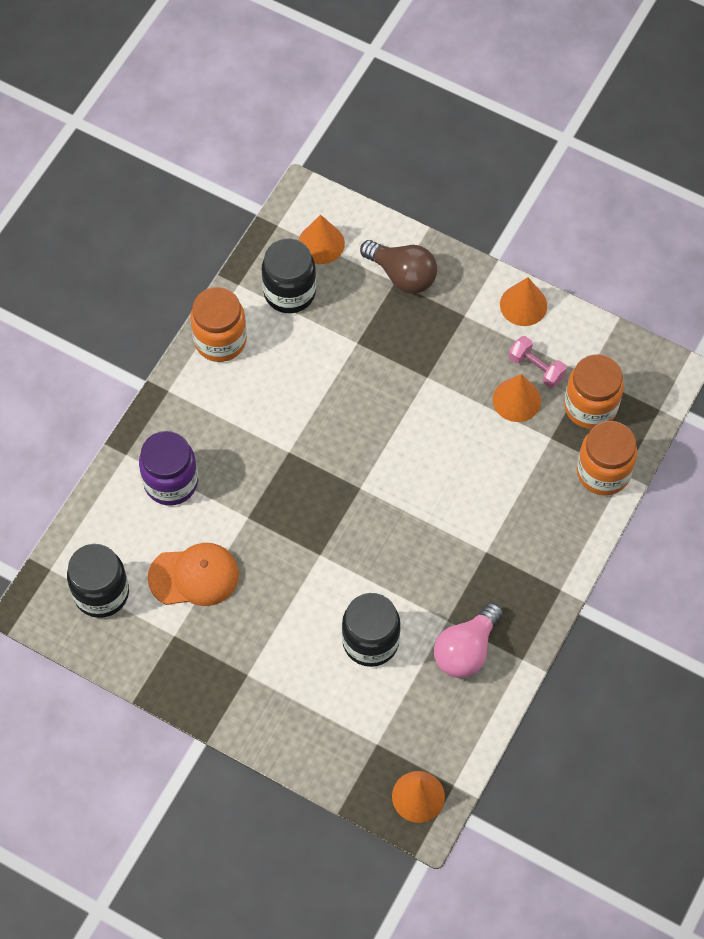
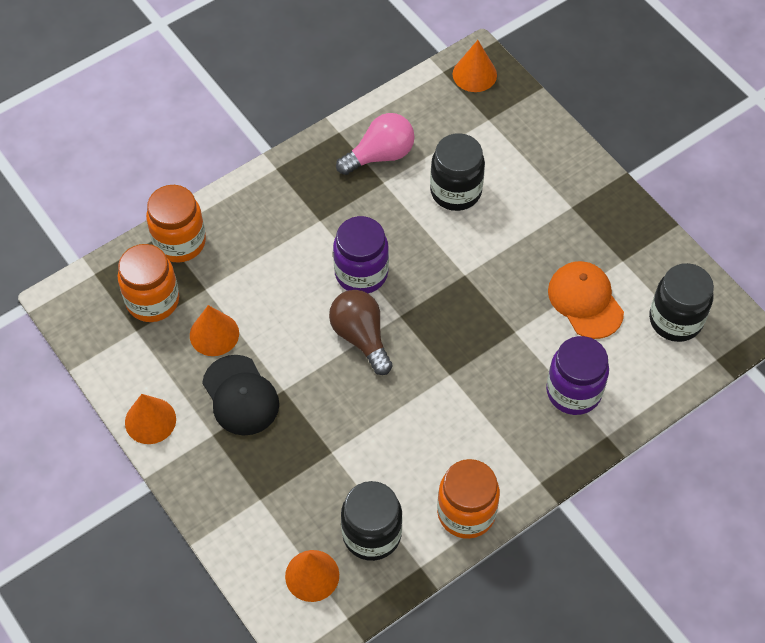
camera: 155 degrees left, 5 degrees down
(194, 576) = (585, 301): orange cap -> orange cap turned 45 degrees clockwise
(402, 275) = (248, 503): brown light bulb -> brown light bulb (361, 337)
(417, 514) = (361, 273): none -> purple jar
(461, 356) = (240, 396): none -> black cap
(536, 368) = (177, 355): pink dumbbell -> none

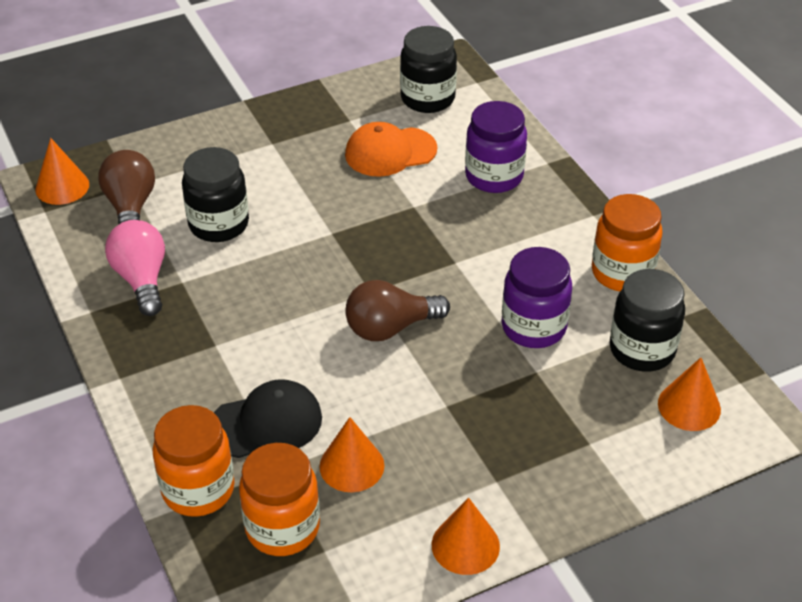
camera: 80 degrees left, 15 degrees down
(240, 396) = (446, 447): black cap -> black cap (266, 423)
(361, 273) = (303, 317): purple jar -> purple jar (533, 327)
(462, 126) = (130, 207): none -> brown light bulb

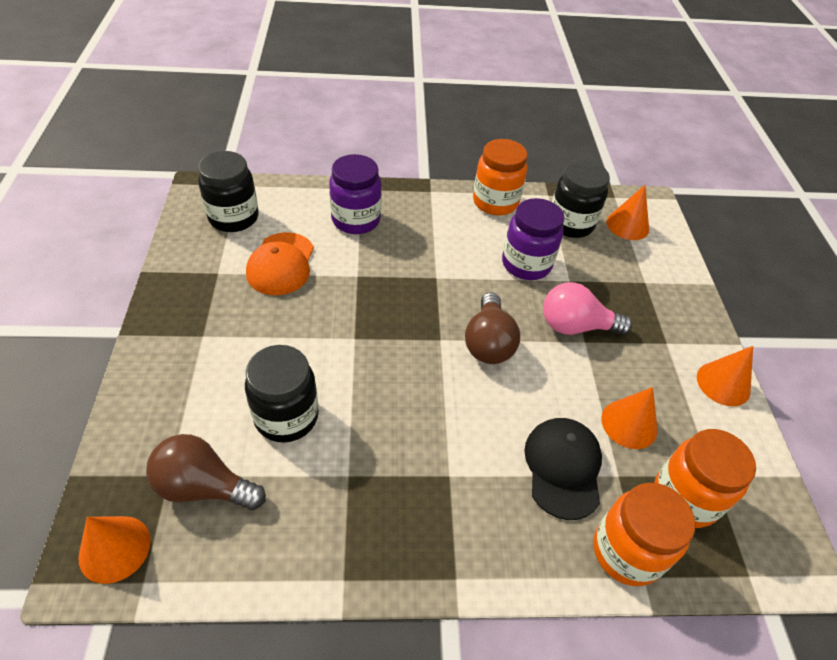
camera: 70 degrees left, 5 degrees up
(142, 279) = (323, 511): pink light bulb -> pink light bulb (575, 326)

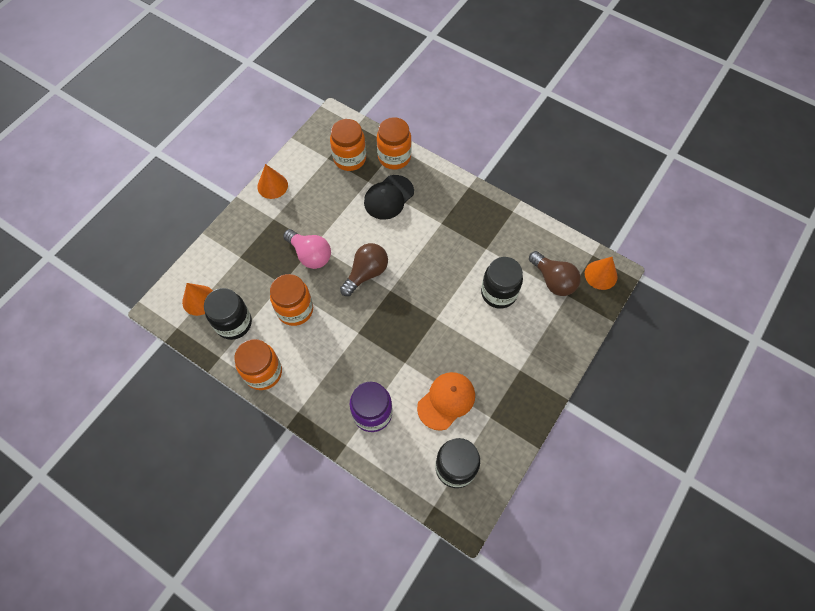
camera: 140 degrees left, 15 degrees up
(526, 264) = (295, 310): purple jar -> orange jar
(629, 424) = (339, 196): orange cone -> none

